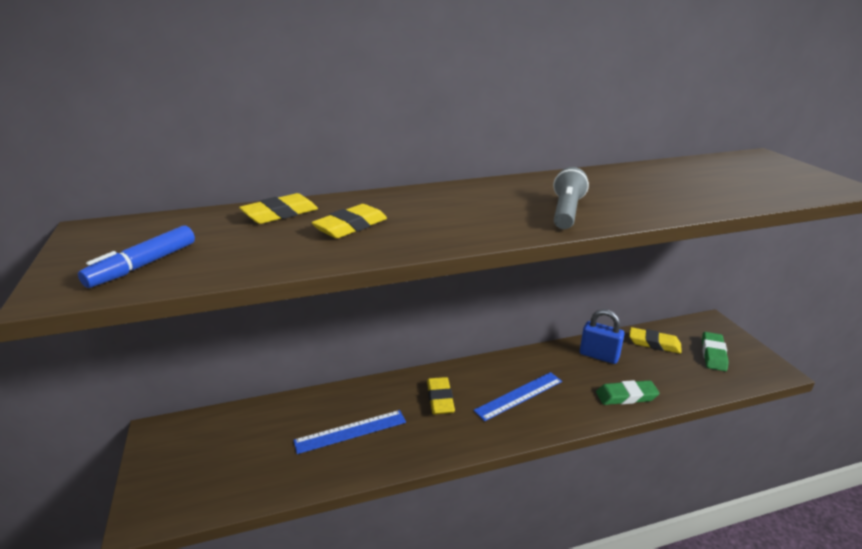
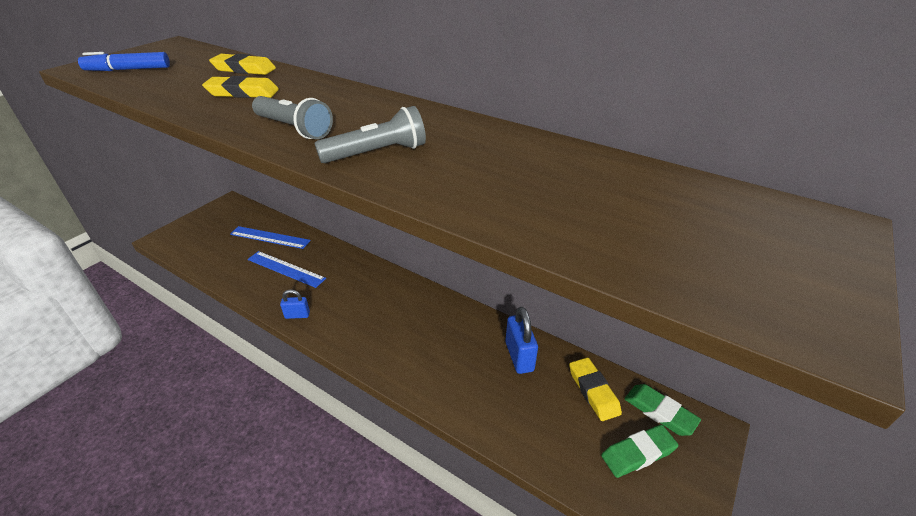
camera: 50 degrees right, 10 degrees up
(433, 450) = (297, 315): none -> blue padlock
(440, 399) = (357, 290): yellow eraser -> none
(477, 225) = (294, 129): none -> grey flashlight
(519, 395) = (403, 330): blue ruler -> blue ruler (270, 237)
(626, 396) = (474, 402): green eraser -> green eraser (660, 412)

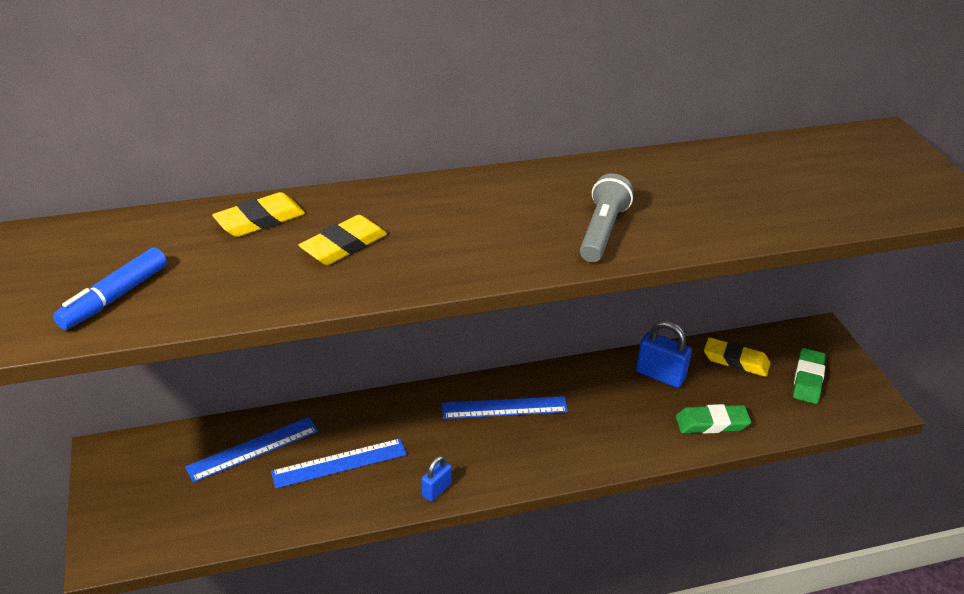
camera: 50 degrees left, 0 degrees up
(294, 129) = (492, 250): grey flashlight -> none
(397, 302) = (504, 407): none -> blue ruler
(660, 412) = (785, 343): green eraser -> green eraser (711, 423)

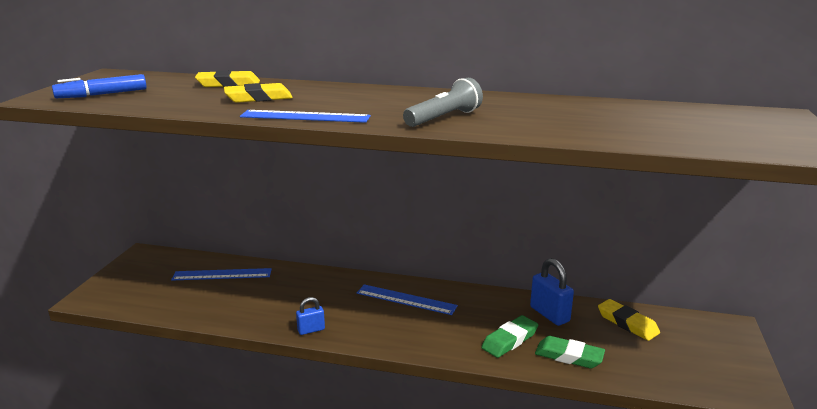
camera: 30 degrees right, 15 degrees down
(339, 463) = (264, 296): blue ruler -> blue ruler (305, 116)
(808, 379) = (690, 354): green eraser -> green eraser (509, 340)

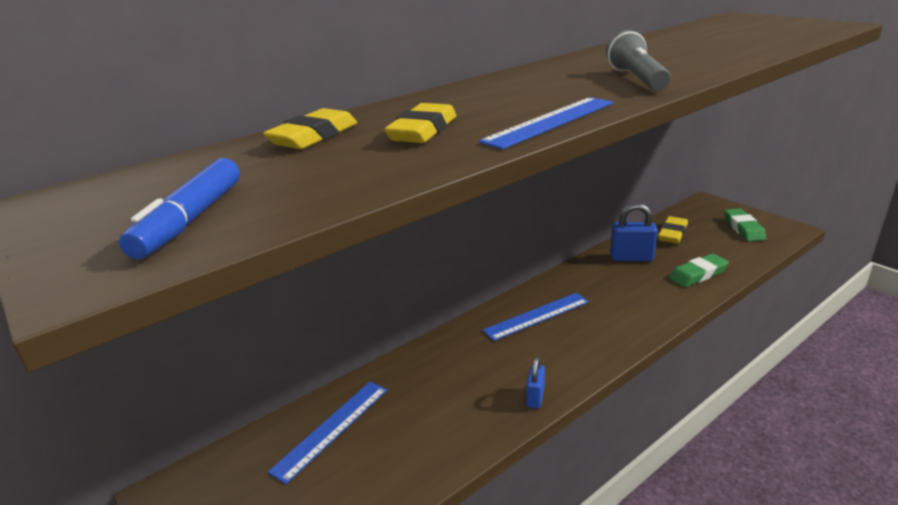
camera: 50 degrees left, 5 degrees up
(509, 340) = (654, 290): green eraser -> green eraser (743, 228)
(627, 323) = (672, 233): yellow eraser -> yellow eraser turned 60 degrees counterclockwise

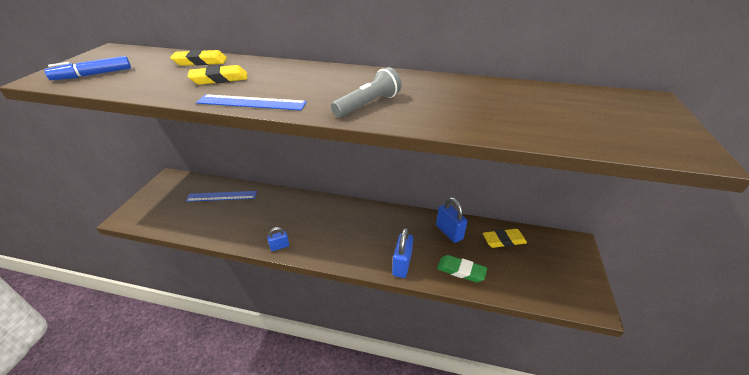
camera: 50 degrees right, 10 degrees up
(536, 316) = (349, 218): blue ruler -> none
(659, 307) = (402, 265): none -> blue padlock
(743, 228) = (558, 276): green eraser -> none

